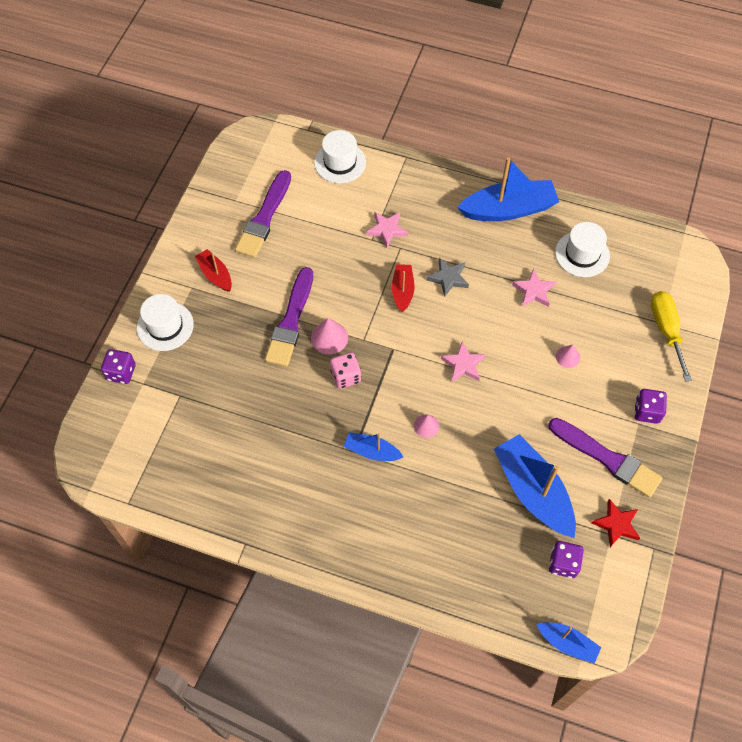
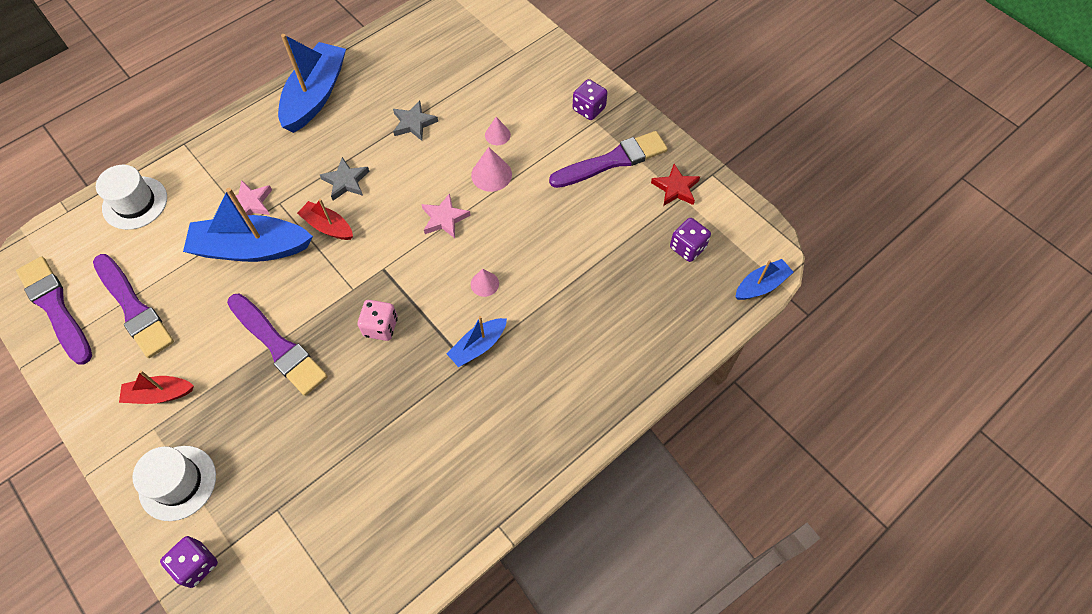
camera: 60 degrees left, 0 degrees up
(237, 175) = (56, 308): none -> purple brush
(329, 338) = (326, 319): pink cone -> pink cone (491, 174)
(533, 291) = (414, 123): pink star -> grey star
(533, 491) = (607, 233): blue boat -> blue boat (251, 248)
(582, 254) = (407, 68): white hat -> none
(666, 330) = (525, 54): yellow screwdriver -> none

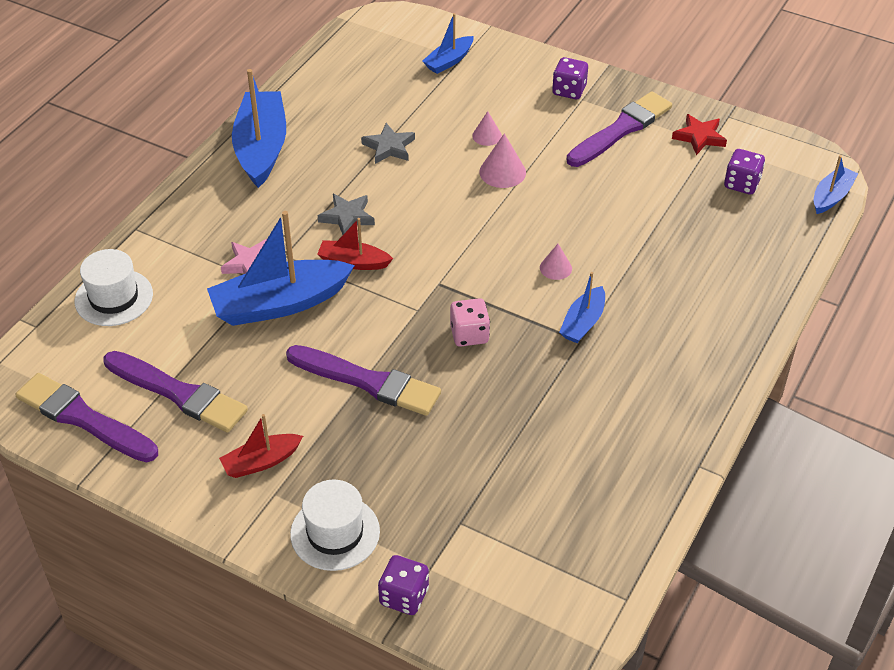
camera: 20 degrees left, 15 degrees down
(444, 218) = (477, 223): pink star -> none
(505, 52) = (449, 61): none -> blue boat

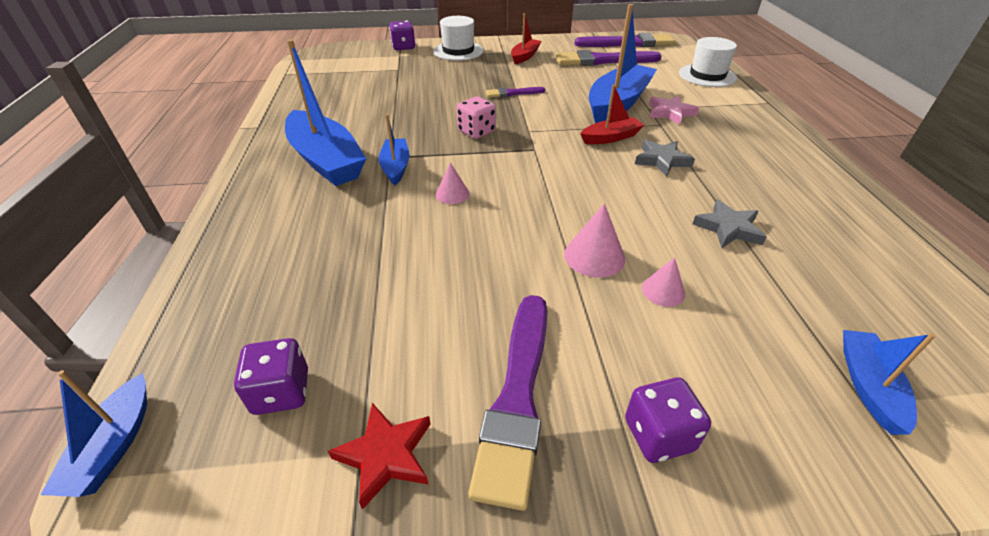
camera: 145 degrees right, 5 degrees down
(261, 148) = (813, 177): blue boat -> blue boat (326, 160)
(367, 381) = (513, 93): purple brush -> purple brush, size x0.50

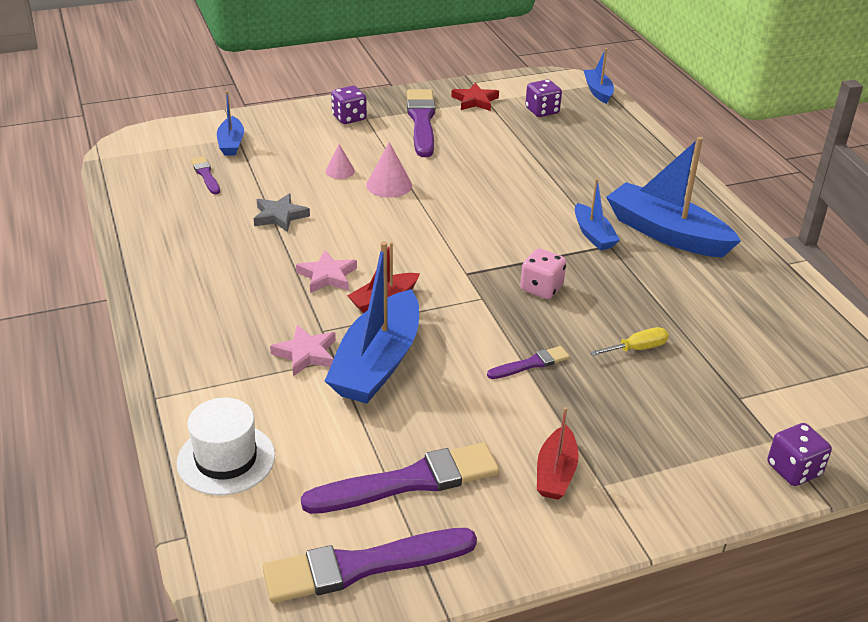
camera: 165 degrees right, 5 degrees down
(436, 93) = (637, 348): none -> yellow screwdriver
(452, 194) = (522, 216): pink cone -> none
(458, 51) = (685, 472): white hat -> none
(662, 160) = (327, 276): grey star -> pink star
(866, 312) = (206, 175): none -> purple brush

